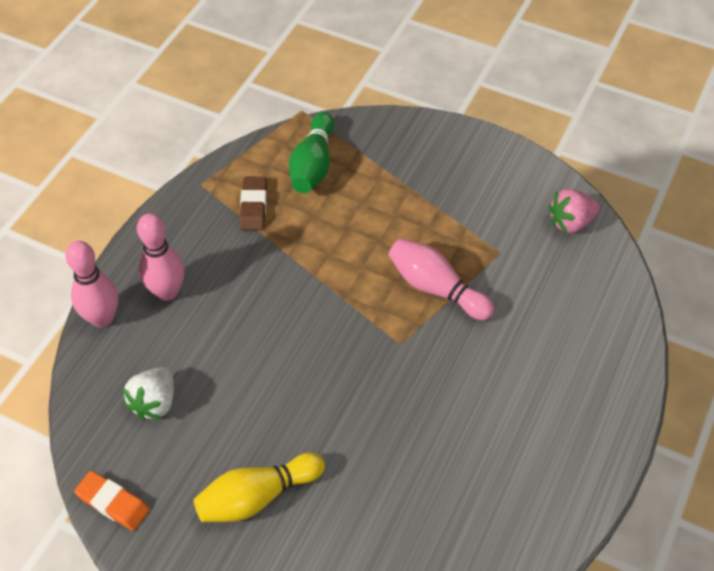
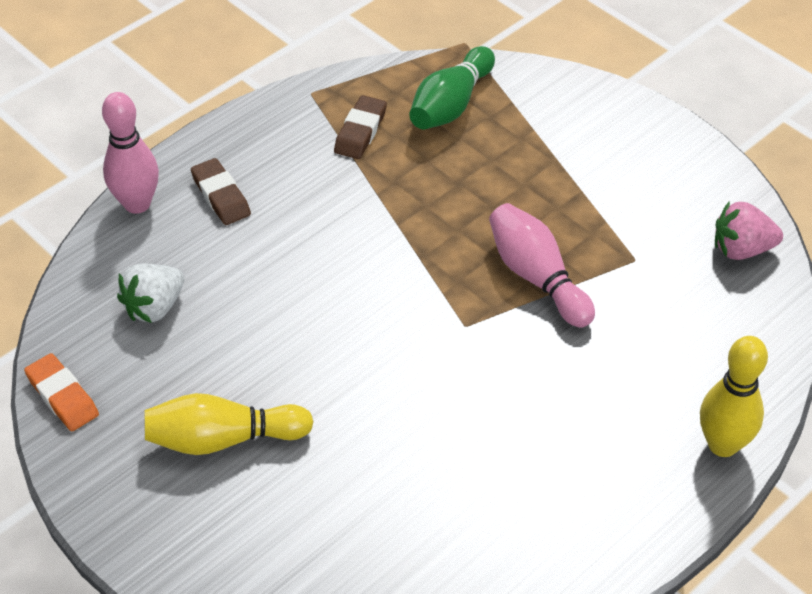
camera: 20 degrees right, 5 degrees down
(167, 292) = (221, 196): pink bowling pin -> brown eraser
(621, 380) = (723, 444): none -> yellow bowling pin

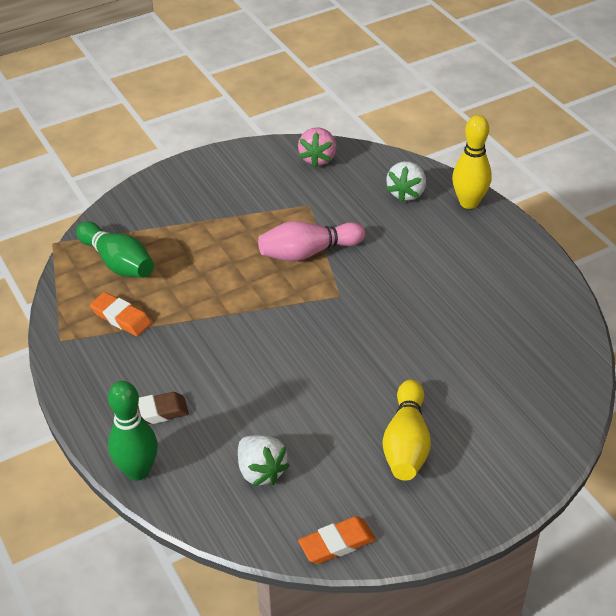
camera: 75 degrees left, 5 degrees down
(137, 204) = (137, 471): pink bowling pin -> green bowling pin
(360, 131) = (121, 318): brown eraser -> orange eraser
(710, 364) = (406, 193): none -> white strawberry

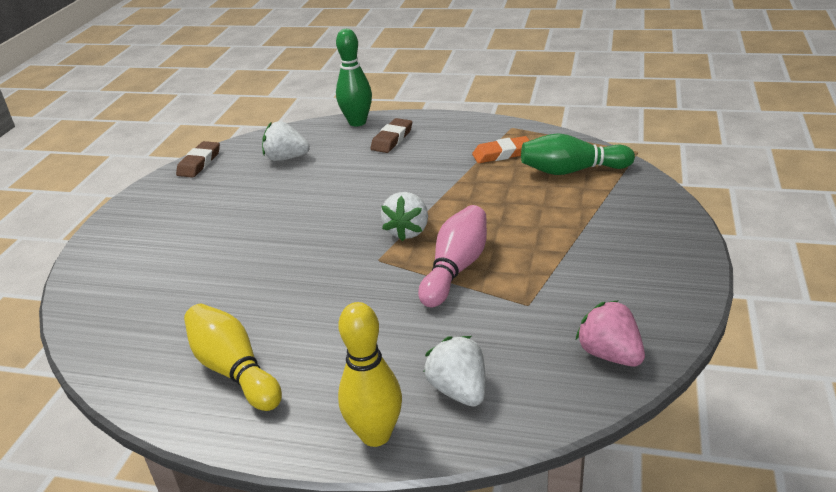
camera: 135 degrees right, 10 degrees down
(291, 302) = (407, 231): none -> white strawberry
(337, 543) = (199, 163): orange eraser -> brown eraser
(406, 443) = (205, 218): yellow bowling pin -> yellow bowling pin (234, 370)

